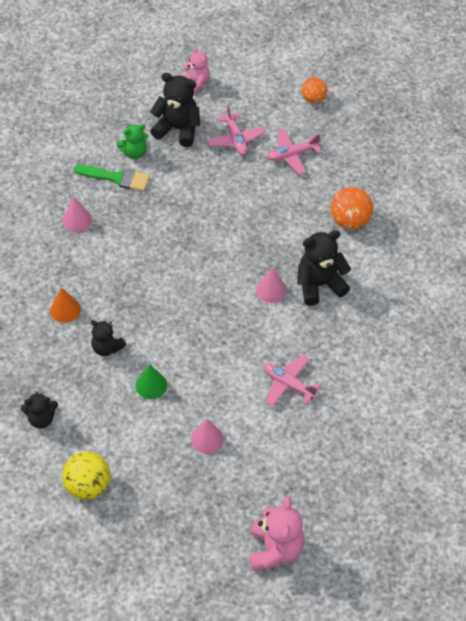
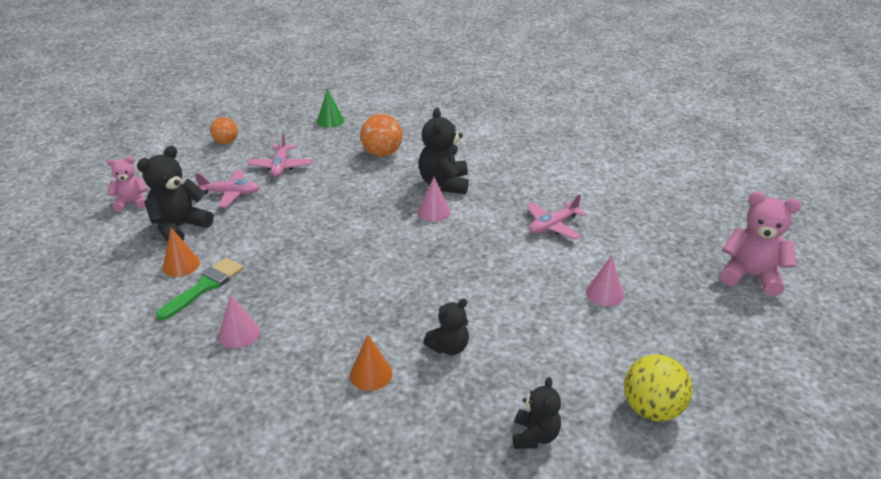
camera: 70 degrees left, 20 degrees down
(134, 152) = (181, 265): green teddy bear -> orange cone
(151, 385) = (518, 321): green cone -> green cone (330, 121)

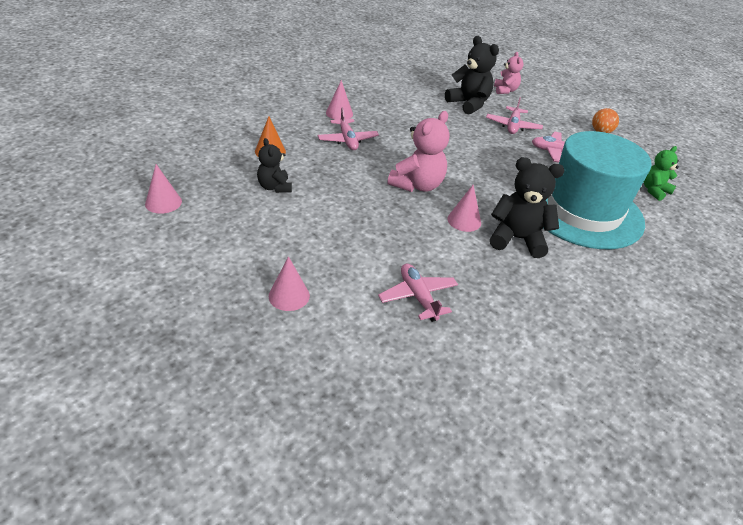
camera: 100 degrees right, 5 degrees up
(181, 265) = (422, 101): orange cone -> none
(204, 286) = (394, 107): green brush -> none
(313, 311) = (347, 140): none -> pink plane
(330, 121) = (654, 191): green cone -> green teddy bear
(382, 153) = (583, 211): orange ball -> turquoise hat
(535, 436) = (163, 202): black teddy bear -> pink cone
(652, 409) = (135, 269): yellow ball -> none
(751, 276) = (249, 451): pink teddy bear -> pink teddy bear (417, 185)

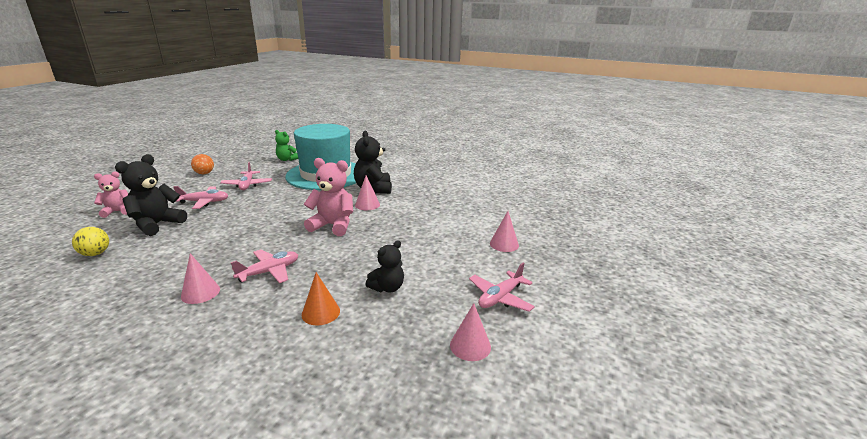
camera: 110 degrees left, 15 degrees down
(418, 297) = (457, 208): pink plane -> pink plane (500, 297)
(427, 83) = (95, 254): none -> yellow ball

